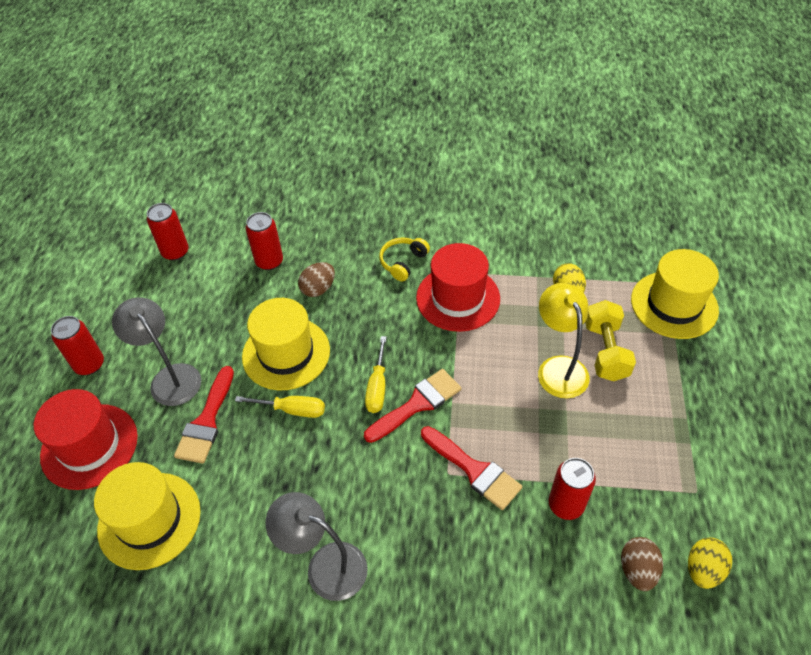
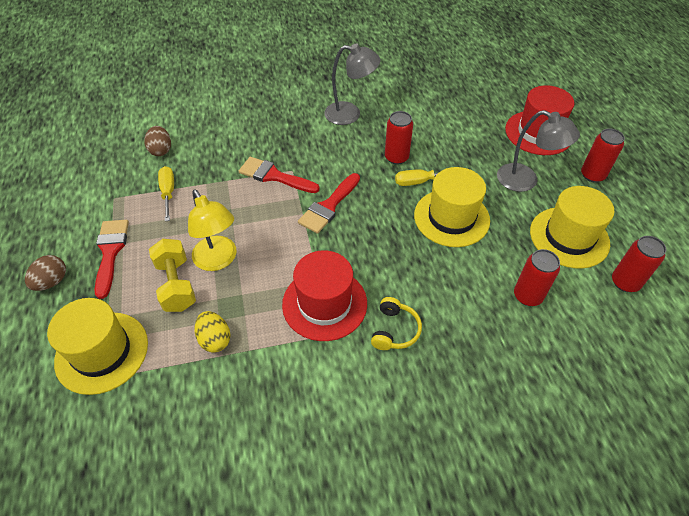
camera: 160 degrees right, 0 degrees up
(149, 520) = (466, 110): yellow hat -> yellow hat (569, 237)
(206, 421) = (475, 162): red brush -> red brush (110, 252)
(318, 289) = (461, 279): brown egg -> brown egg (52, 282)
(377, 386) = (365, 211): yellow screwdriver -> yellow screwdriver (168, 193)
(566, 505) = (207, 171): red can -> red can (396, 157)
(703, 569) = (119, 159): yellow egg -> none

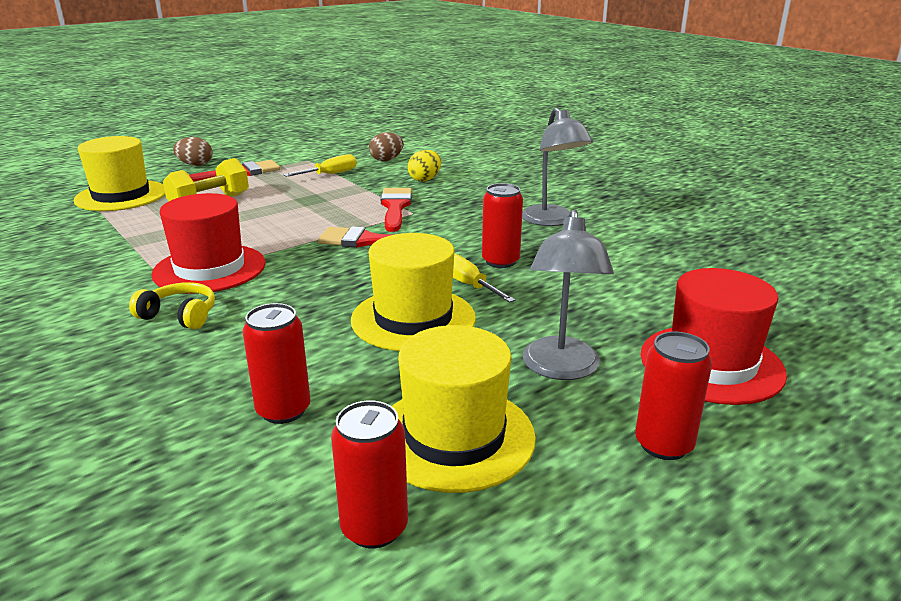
camera: 65 degrees right, 25 degrees down
(215, 339) = (144, 230): yellow egg -> yellow egg (425, 179)
(218, 260) = (250, 210): yellow lamp -> none
(394, 330) = (180, 315): yellow headphones -> yellow headphones turned 150 degrees counterclockwise

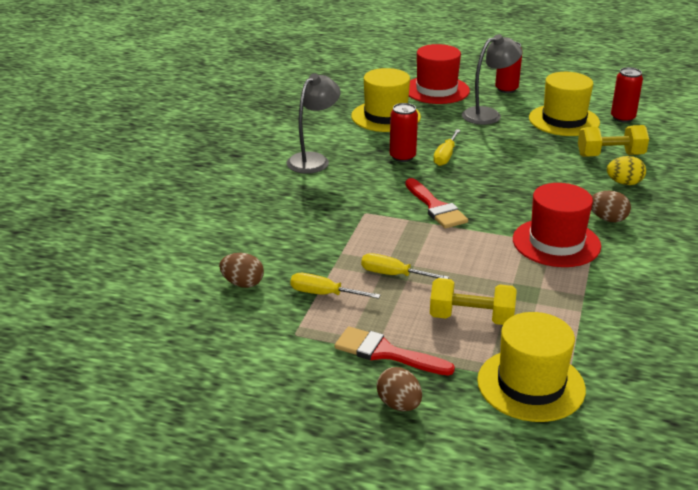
camera: 125 degrees left, 5 degrees up
(180, 315) = (607, 219): yellow headphones -> brown egg
(283, 410) = (610, 155): red can -> yellow dumbbell
(307, 197) = (393, 275): none -> yellow screwdriver
(395, 207) = (363, 224): red brush -> none
(413, 319) = (502, 157): yellow hat -> yellow hat (385, 116)
(425, 179) = (281, 238): yellow egg -> yellow egg (624, 183)

